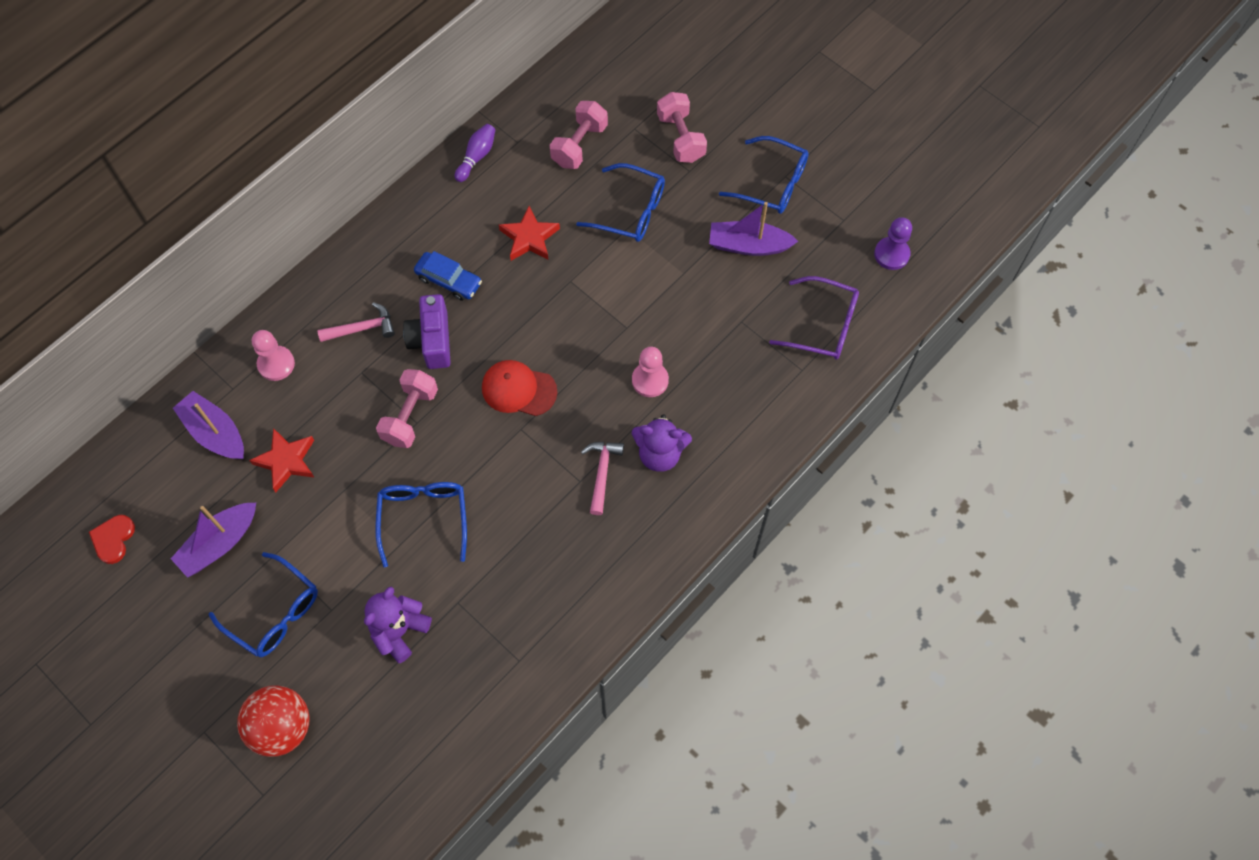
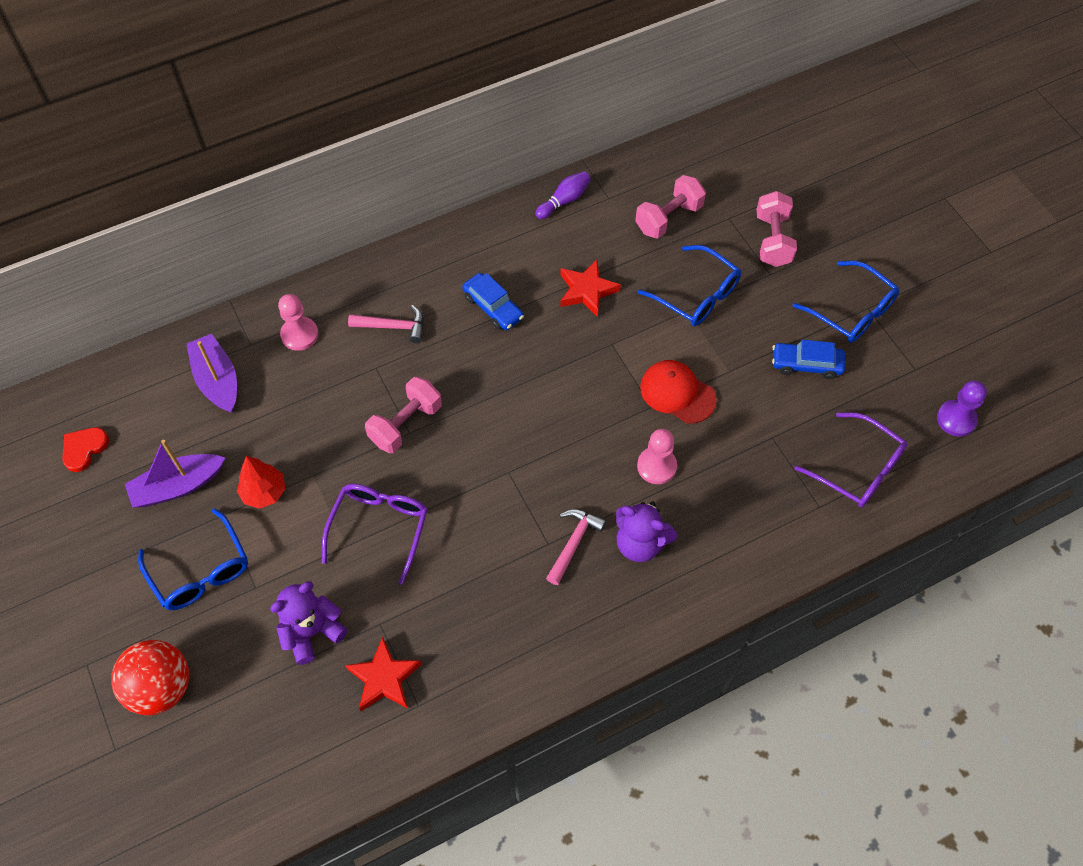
camera: 20 degrees right, 5 degrees down
(286, 461) = (272, 428): red star -> red star (384, 678)
(303, 522) = (264, 492): none -> red tree
(423, 518) = (379, 528): blue glasses -> purple glasses
(432, 340) = (455, 359): purple camera -> none
(518, 389) = (521, 433): red cap -> red cap (677, 393)
(748, 245) = (806, 364): purple boat -> blue car

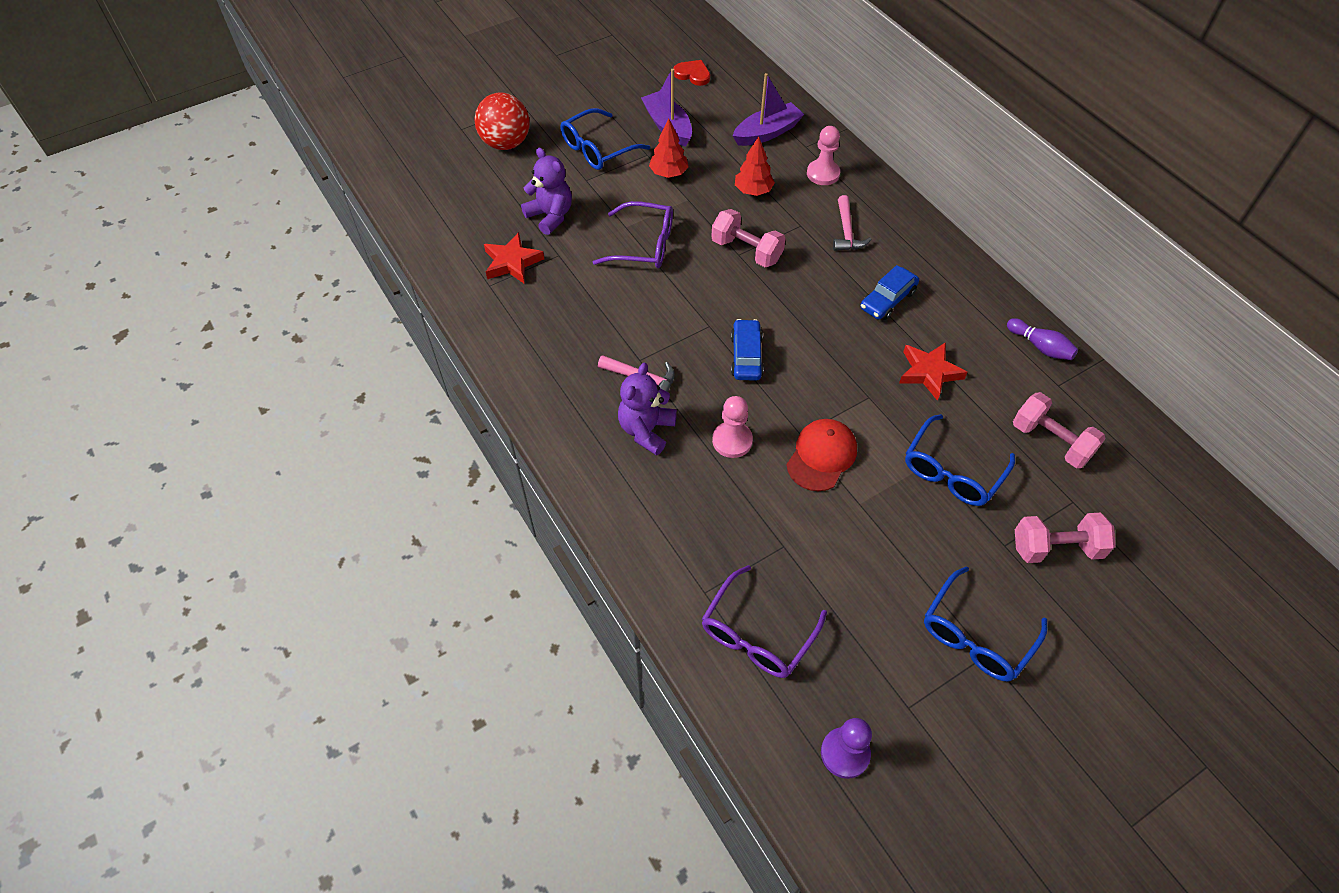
camera: 85 degrees right, 5 degrees down
(313, 406) = (753, 191): none -> red tree
(806, 364) = (886, 582): blue car -> blue car (746, 356)

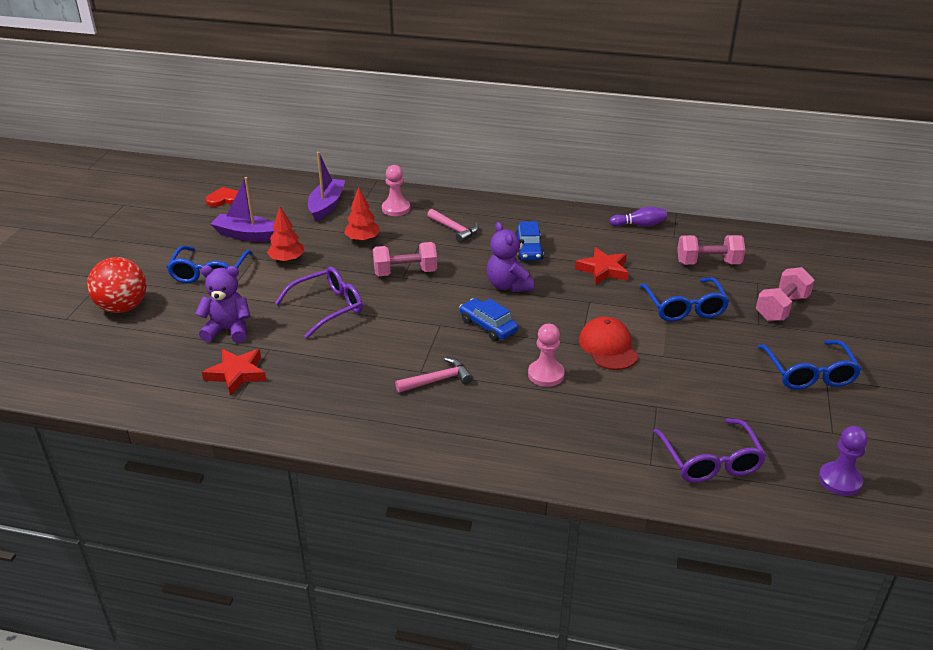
camera: 45 degrees left, 20 degrees down
(646, 430) = (484, 406): purple teddy bear -> purple teddy bear (508, 285)

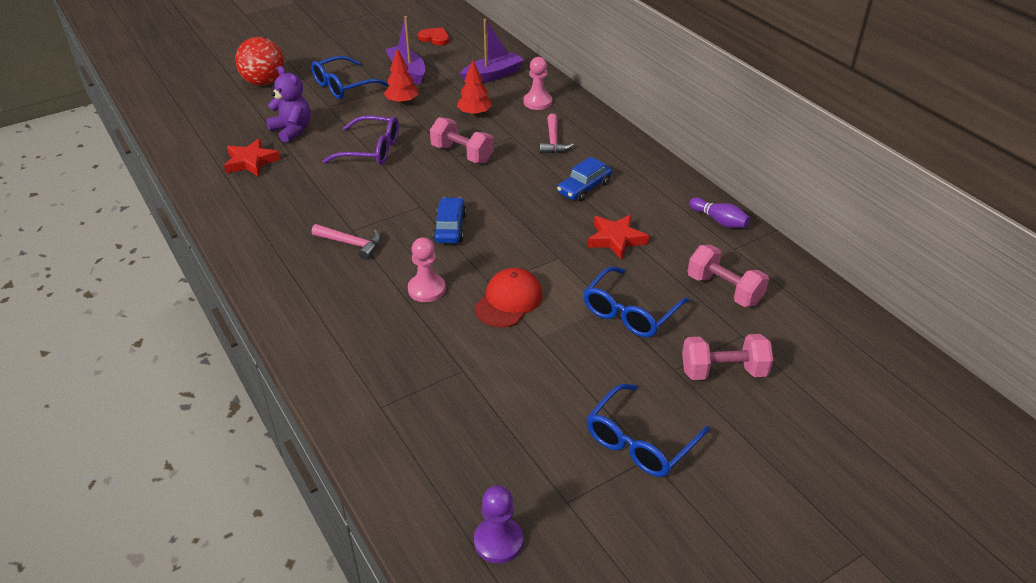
camera: 45 degrees right, 5 degrees up
(508, 285) = (518, 206): purple teddy bear -> none
(710, 461) = (426, 440): purple glasses -> none

